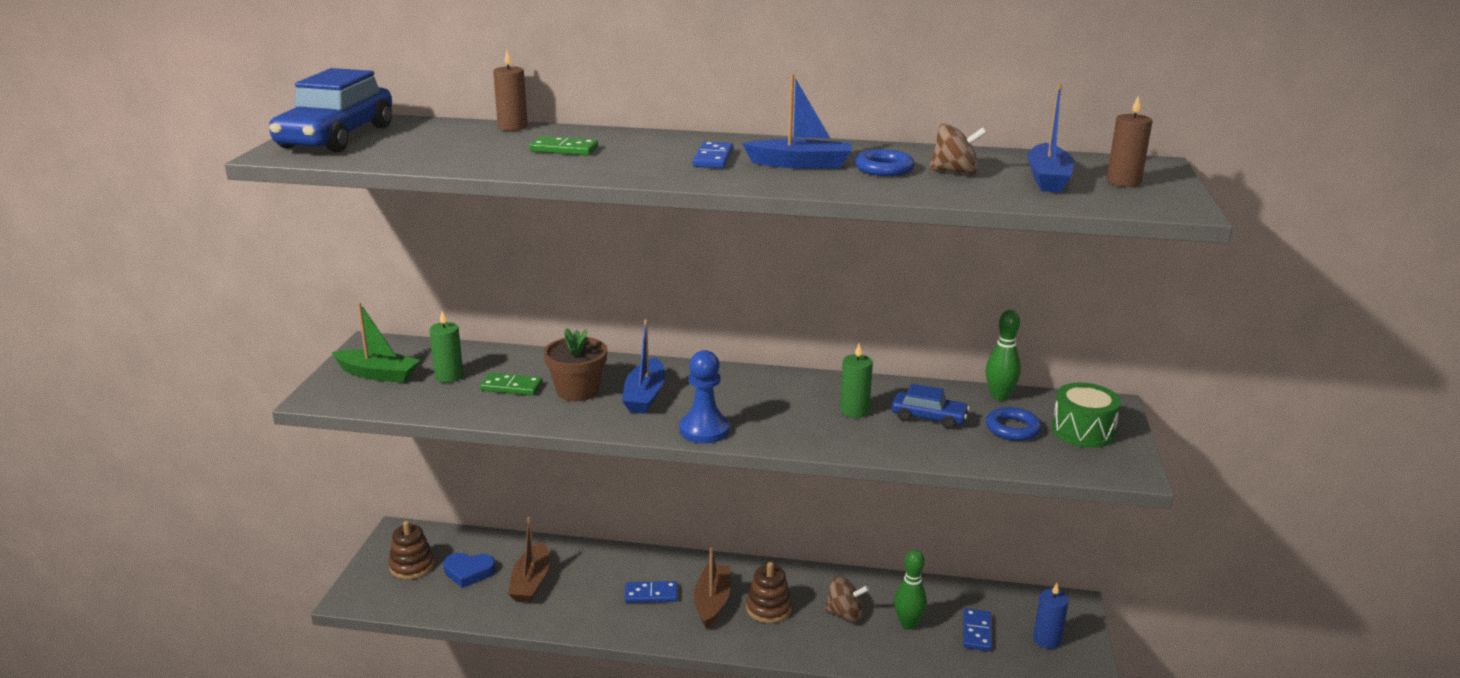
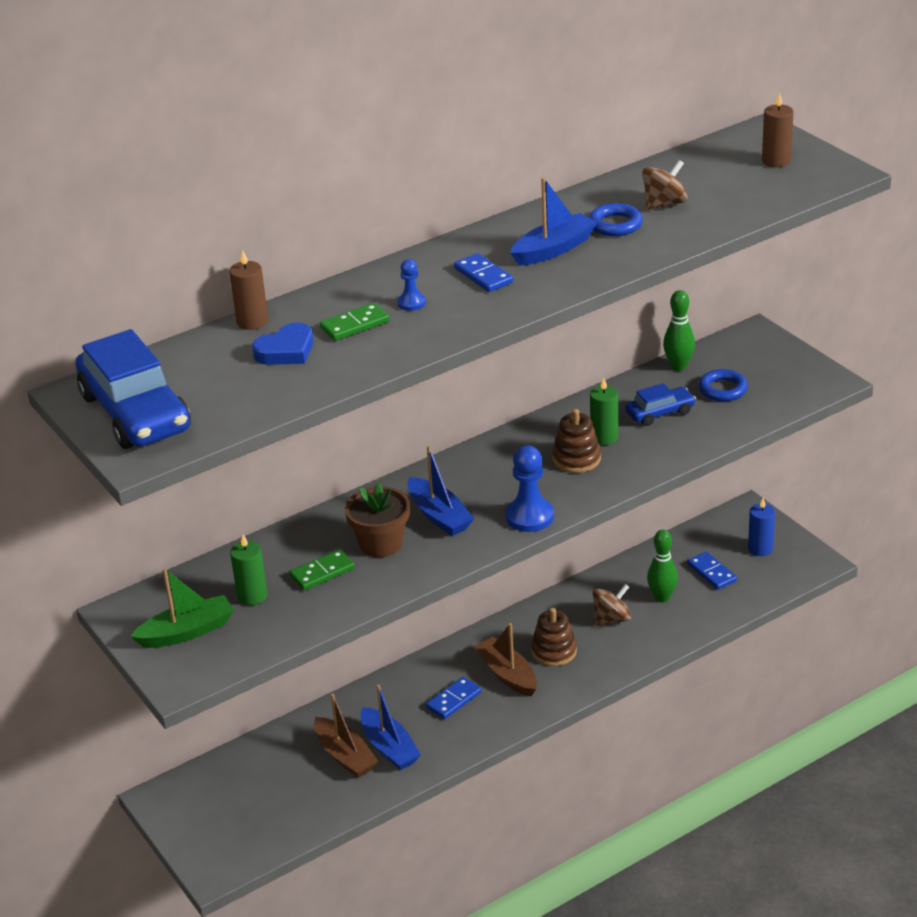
camera: 40 degrees left, 10 degrees up
(412, 566) = (221, 813): brown stacking toy -> brown stacking toy (576, 459)
(469, 572) = (280, 784): blue heart -> blue heart (286, 351)
(628, 153) = (411, 303): none -> blue pawn
(1047, 179) = (730, 181): blue boat -> blue boat (389, 747)
(1082, 431) = (766, 365): green drum -> none

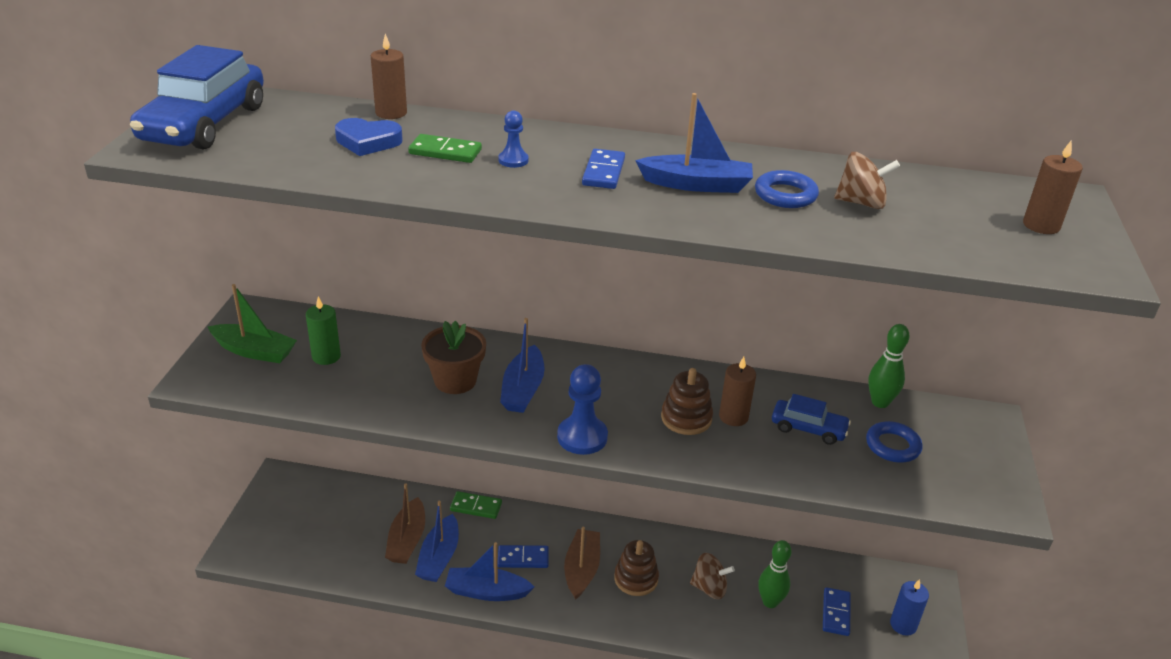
camera: 40 degrees right, 0 degrees up
(322, 572) = (389, 373): green domino -> green domino (476, 507)
(460, 740) = (486, 591): none -> blue boat
(604, 437) = (733, 417): green candle -> brown candle

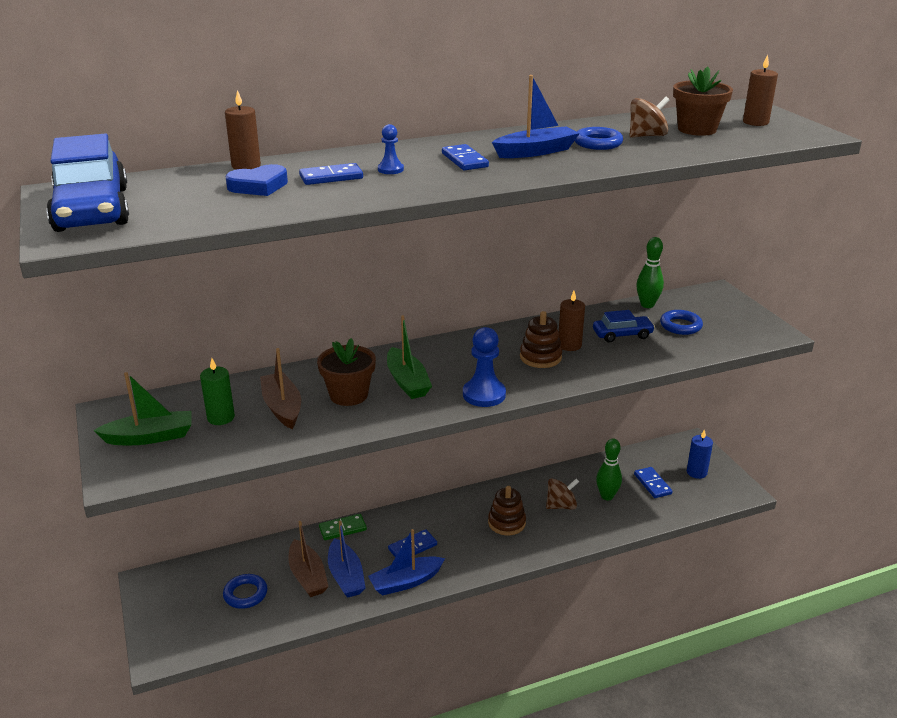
camera: 30 degrees left, 5 degrees down
(343, 530) = (245, 594): none -> blue ring
(445, 152) = (331, 177): green domino -> blue domino
(523, 389) = (407, 382): blue boat -> green boat
(582, 569) = (463, 534): brown boat -> brown boat (282, 407)
(941, 212) = (697, 129): none -> brown flower pot

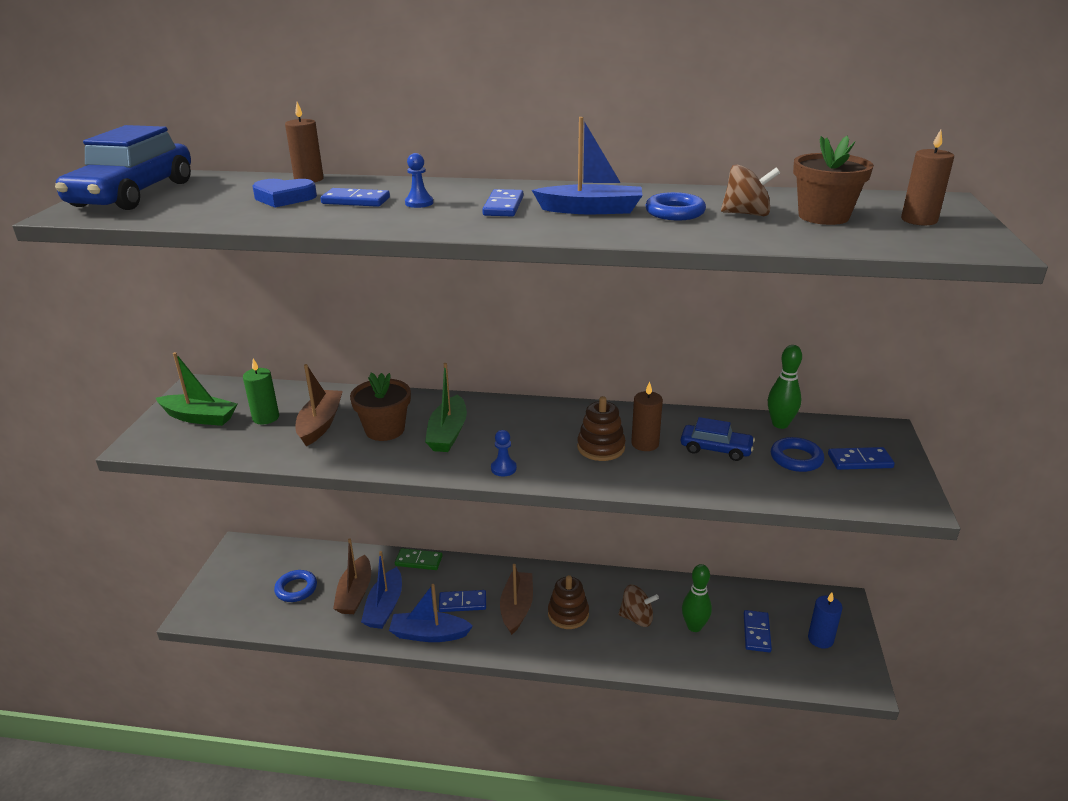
camera: 30 degrees right, 0 degrees up
(461, 533) = (517, 607): none -> brown boat
(484, 394) = (503, 468): blue pawn -> blue pawn, size x0.54
(720, 316) = (859, 461): none -> blue domino

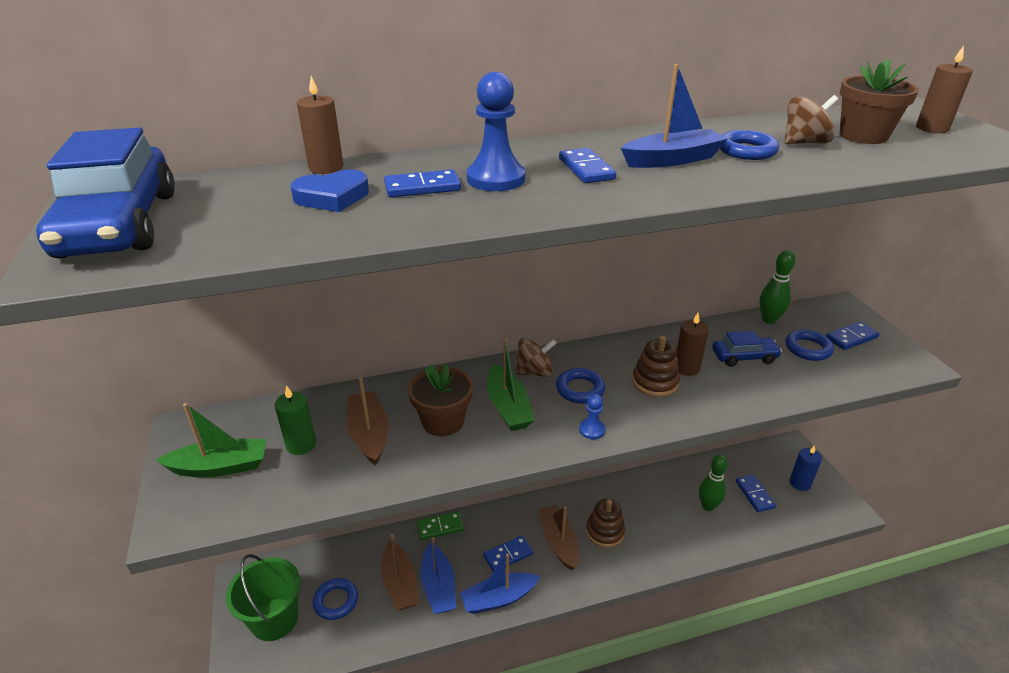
camera: 25 degrees left, 5 degrees up
(243, 585) = (274, 619): none -> green bucket
(419, 203) = (496, 179): blue pawn -> blue pawn, size x1.85
(524, 436) = (580, 389): none -> blue ring
(637, 618) = (660, 514): brown spinning top -> brown spinning top (534, 372)

